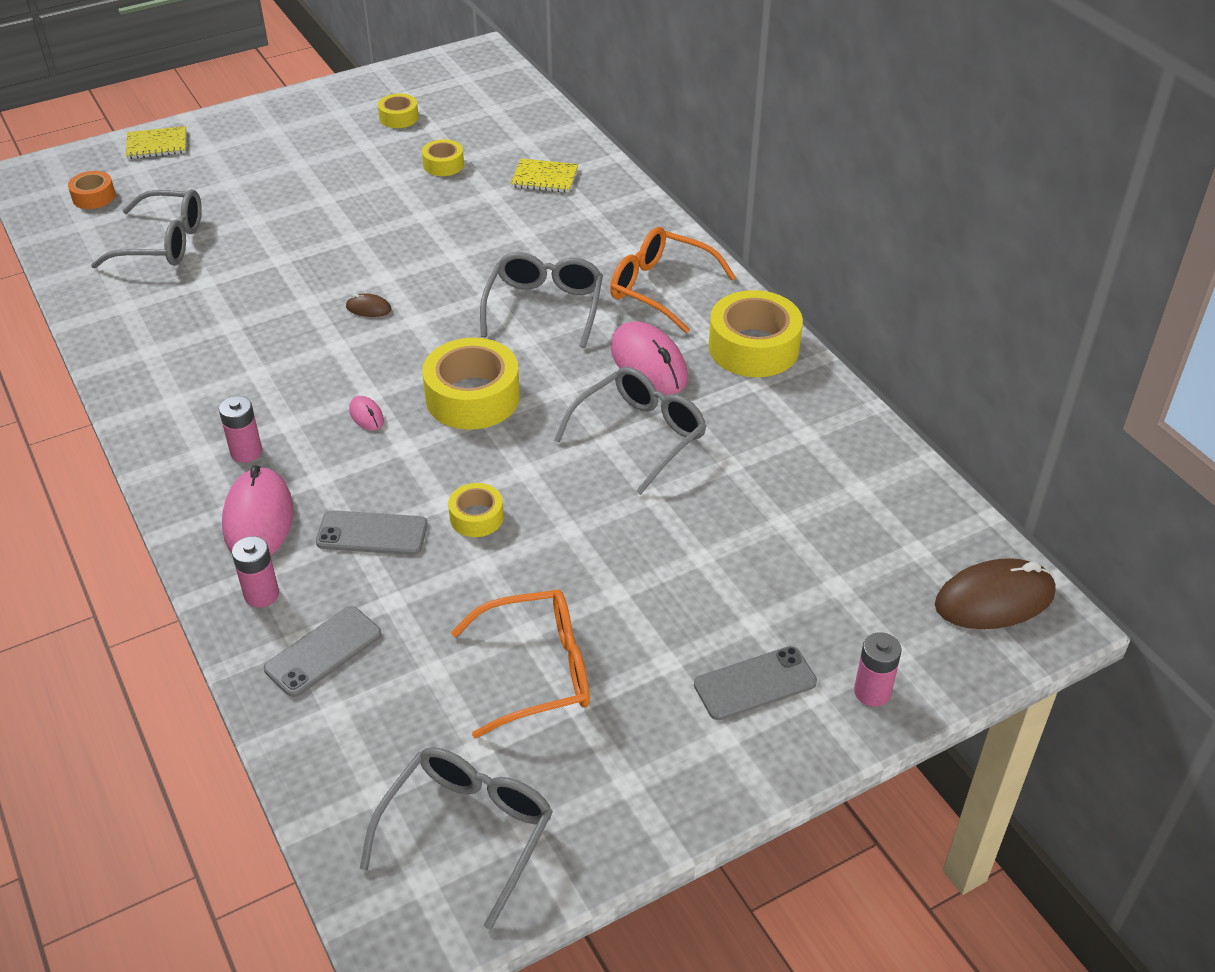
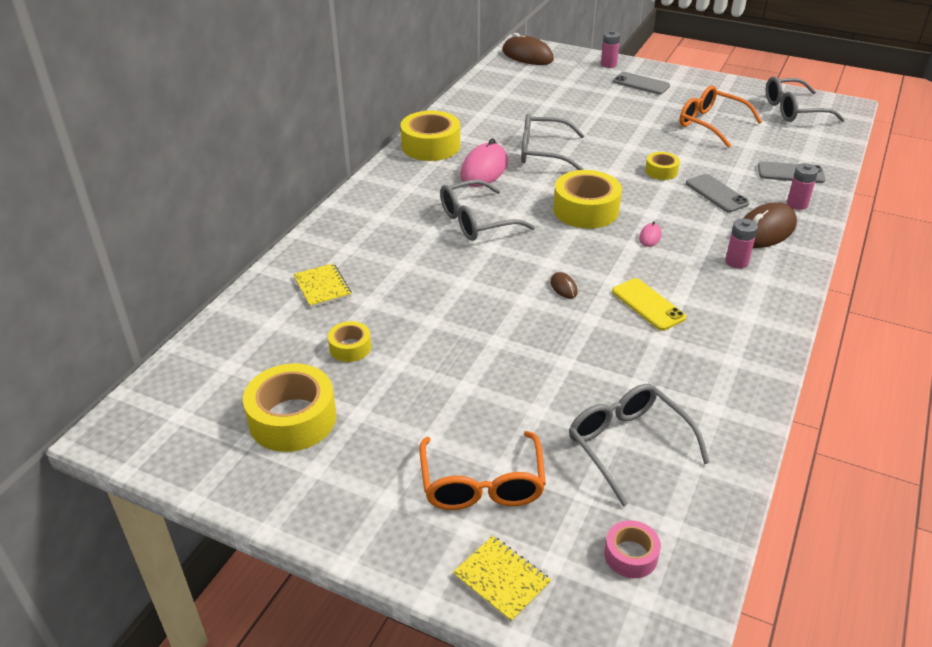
camera: 125 degrees left, 5 degrees down
(94, 197) = (631, 555): orange tape -> pink tape
(258, 519) = (765, 230): pink mouse -> brown mouse
(276, 346) = (648, 304): none -> yellow phone
(399, 117) = (292, 419): yellow tape -> yellow tape, size x1.91
(661, 288) = (409, 190): orange glasses -> orange glasses (482, 483)

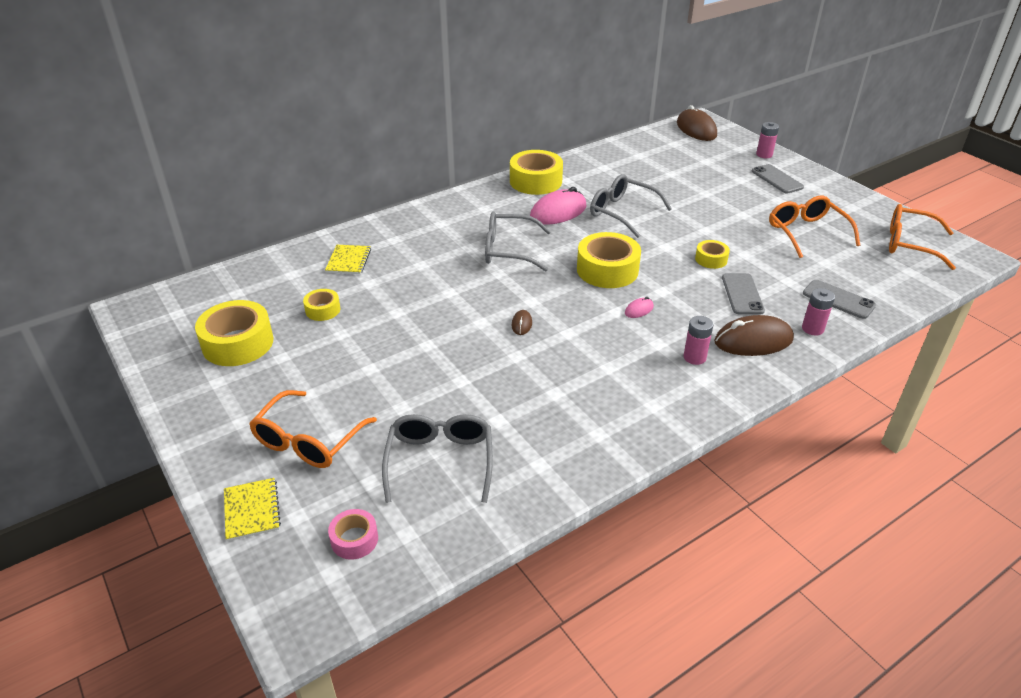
camera: 30 degrees right, 0 degrees up
(648, 304) = (576, 363): yellow phone -> none
(794, 110) = (910, 244): grey glasses -> orange glasses

